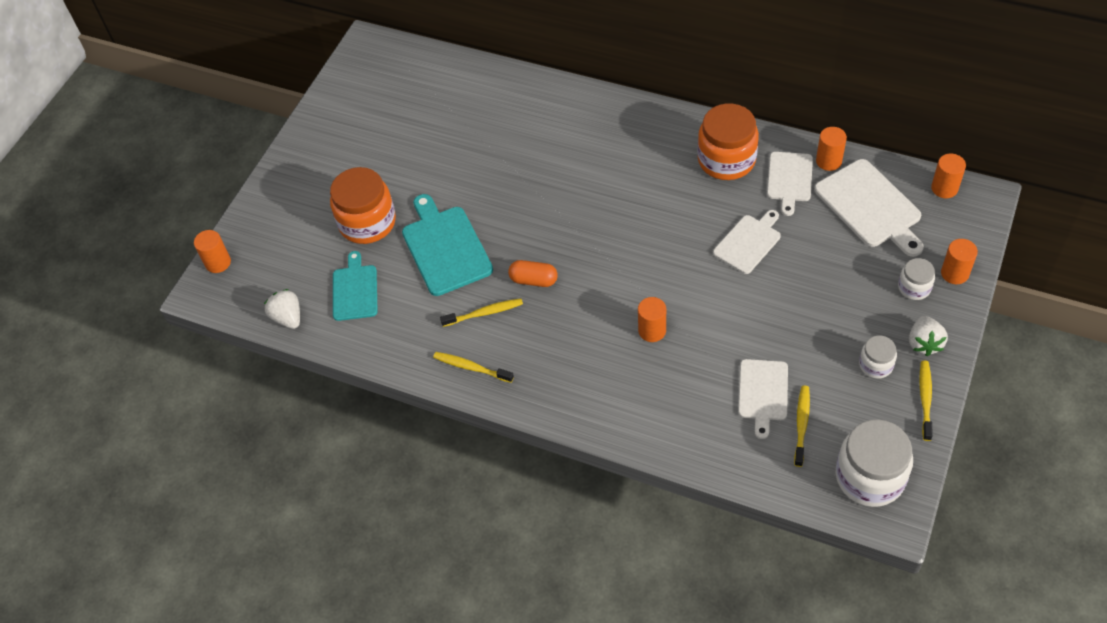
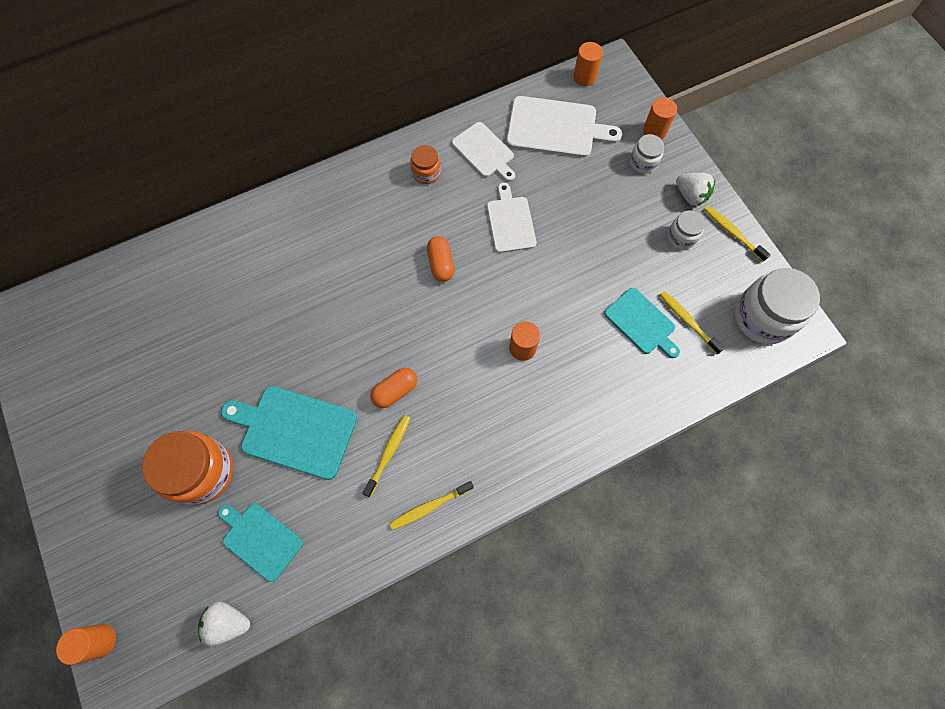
camera: 55 degrees left, 15 degrees up
(662, 228) = (441, 264): none -> orange capsule
(726, 160) = (426, 173): orange jar -> orange jar, size x0.52
(763, 393) = (641, 323): white cutting board -> turquoise cutting board
(828, 161) = (494, 117): orange cylinder -> none

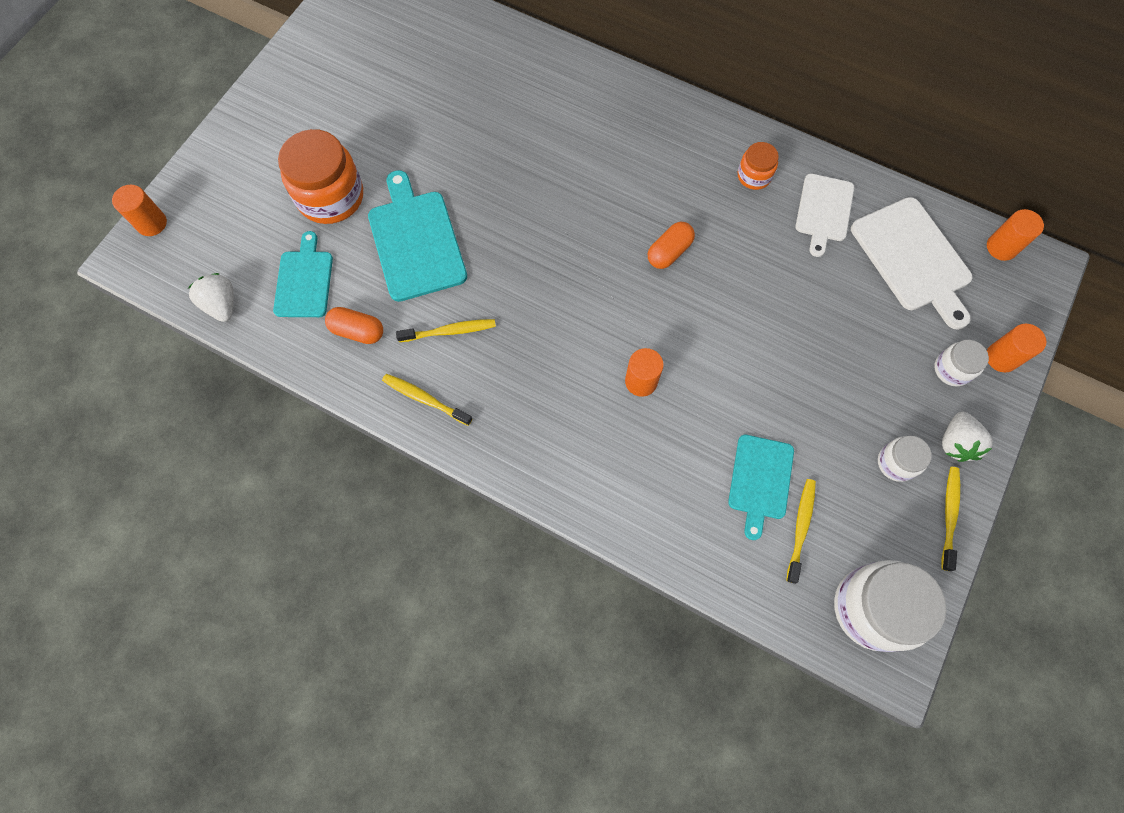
camera: 55 degrees right, 0 degrees up
(395, 391) = (512, 297): orange capsule -> orange capsule (357, 331)
(510, 222) = (767, 284): white cutting board -> none

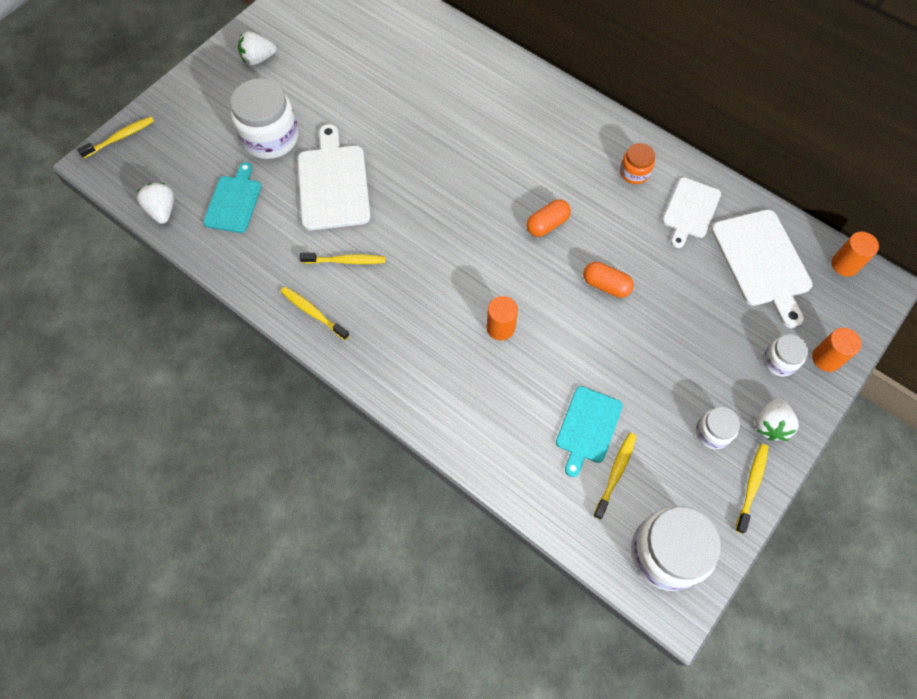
camera: 10 degrees right, 5 degrees down
(151, 223) = (120, 137): orange cylinder -> yellow toothbrush
(296, 103) = (258, 59): none -> white strawberry
(330, 197) = (270, 138): orange jar -> white jar
(357, 331) = (269, 249): orange capsule -> orange capsule (606, 285)
(416, 241) = (333, 183): turquoise cutting board -> white cutting board

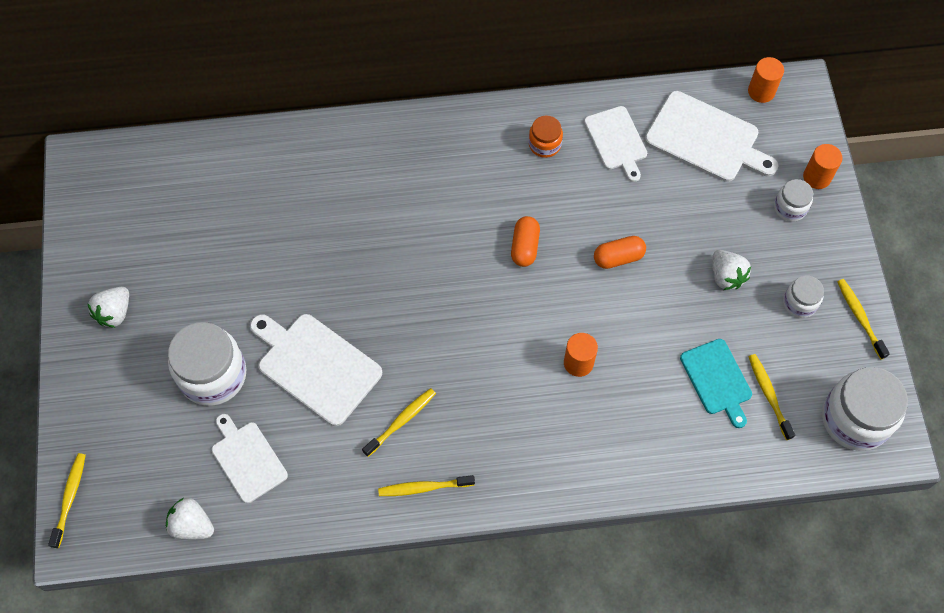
camera: 45 degrees left, 0 degrees up
(234, 202) = (247, 459): turquoise cutting board -> white cutting board
(770, 424) = (829, 261): white strawberry -> white strawberry (726, 276)

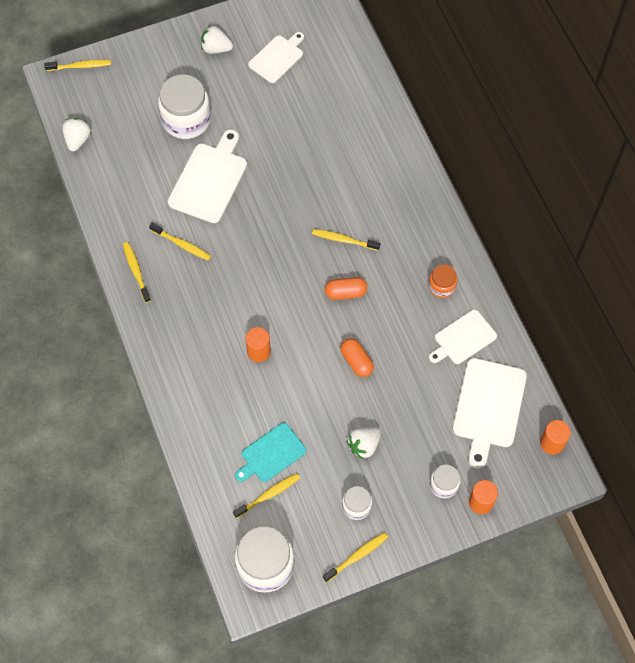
camera: 75 degrees right, 0 degrees up
(247, 459) = (131, 158): white cutting board -> white cutting board (277, 58)
(453, 231) = (344, 240): none -> yellow toothbrush

